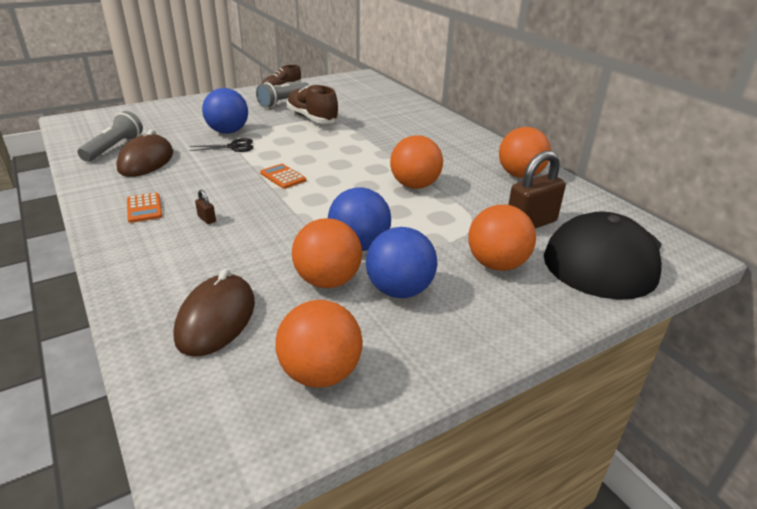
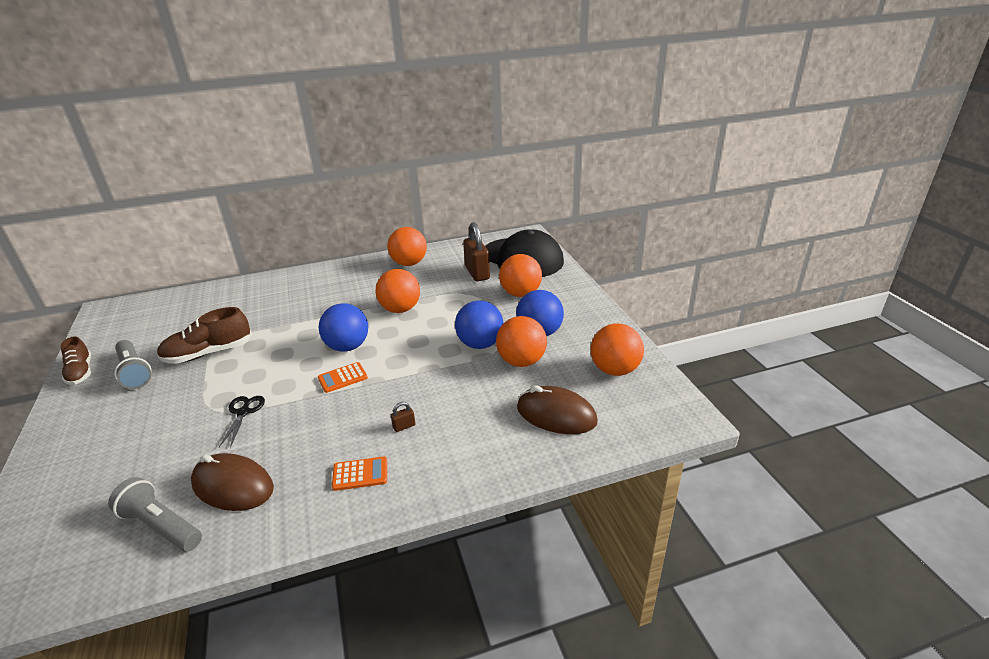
camera: 75 degrees left, 0 degrees up
(228, 132) = (193, 418): blue ball -> blue ball (347, 347)

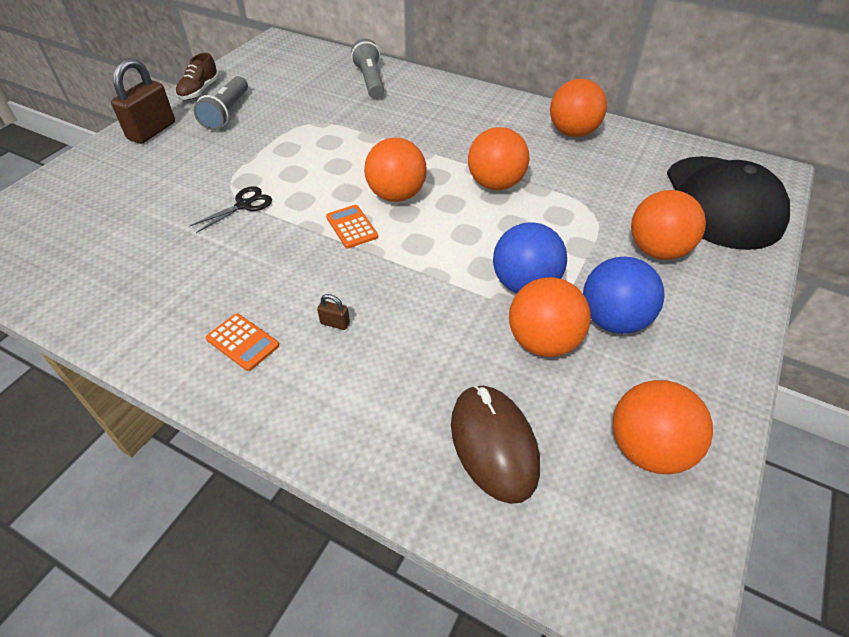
camera: 45 degrees right, 15 degrees up
(161, 525) = (85, 267): grey flashlight -> grey flashlight (370, 81)
(208, 353) = (290, 128): brown shoe -> none
(233, 486) = (157, 271): brown mouse -> none
(342, 378) = (352, 227): orange calculator -> orange calculator turned 45 degrees clockwise
(347, 347) = (396, 195): blue ball -> orange ball
(477, 273) = (636, 189): brown padlock -> brown padlock (152, 131)

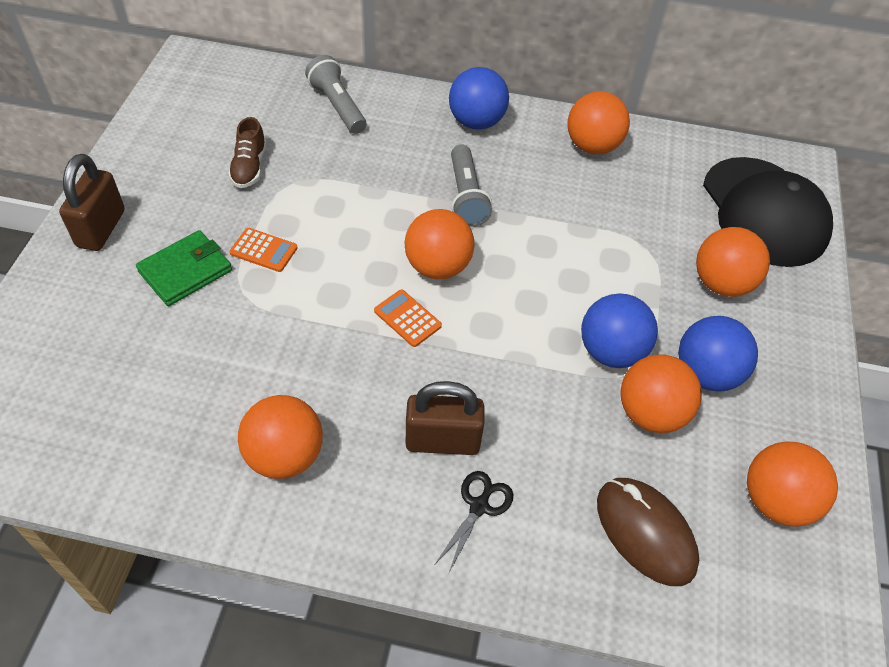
camera: 20 degrees left, 5 degrees up
(195, 166) = (185, 271): none -> green wallet
(199, 91) = (129, 155): brown shoe -> brown shoe (249, 167)
(226, 113) = (183, 184): grey flashlight -> grey flashlight (466, 196)
(242, 342) = (357, 486): orange calculator -> orange calculator (264, 250)
(244, 205) = (272, 314): black scissors -> black scissors (479, 506)
(335, 323) = (442, 441): brown padlock -> brown padlock, size x2.41
(478, 104) = (476, 122): none -> blue ball
(495, 184) = (537, 231): orange ball -> orange ball (285, 455)

